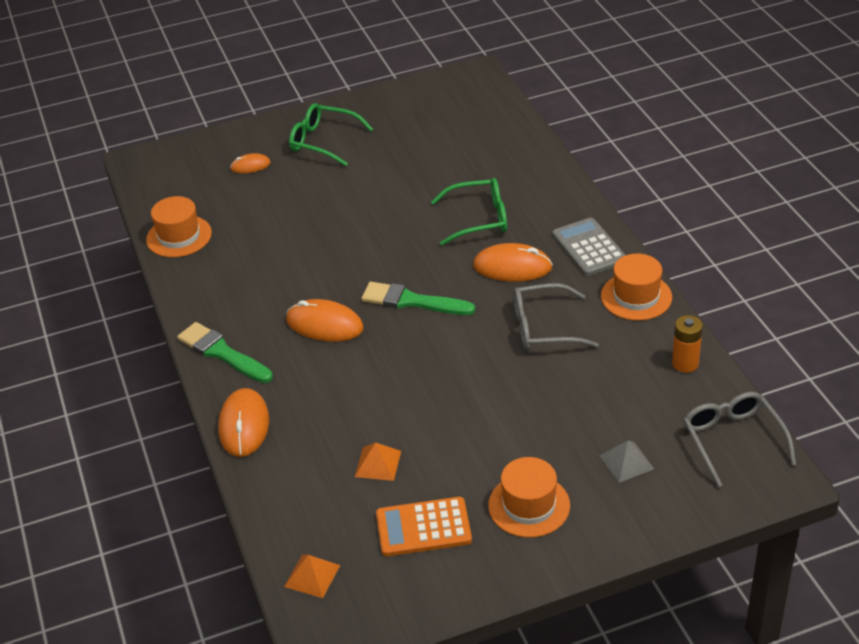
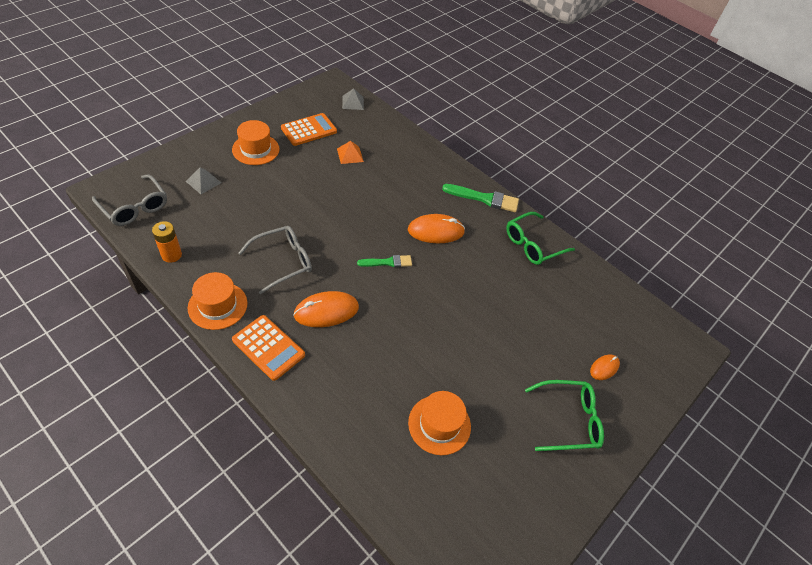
camera: 145 degrees right, 10 degrees up
(179, 236) = (590, 279): orange hat -> orange hat (439, 424)
(244, 425) = (437, 160): orange mouse -> none
(312, 575) = (353, 102): orange pyramid -> grey pyramid
(412, 301) = (388, 262): green brush -> green brush, size x0.63
(478, 219) = (375, 356): green glasses -> green glasses (533, 244)
(589, 248) = (268, 347): grey calculator -> orange calculator

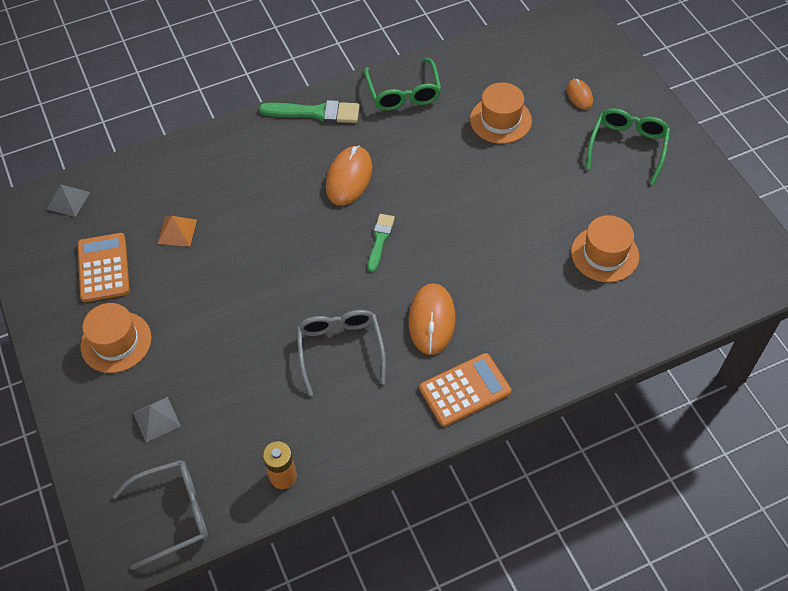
camera: 60 degrees left, 5 degrees up
(217, 305) = (386, 434): orange hat -> orange hat (500, 120)
(484, 199) = (315, 113): green brush -> green brush turned 60 degrees clockwise

